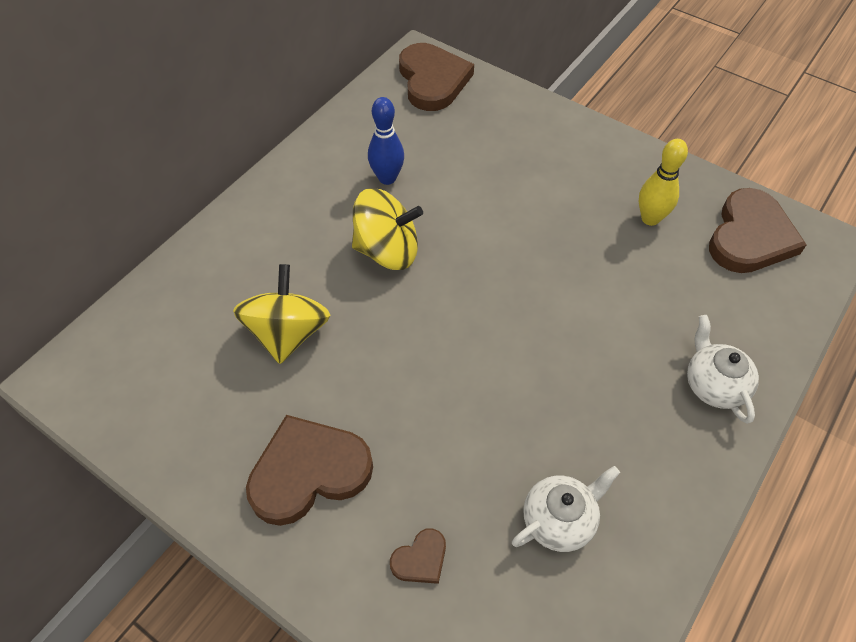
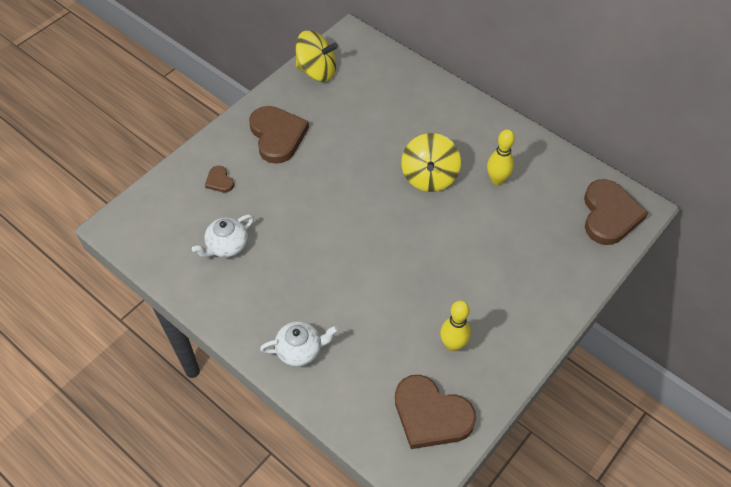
camera: 95 degrees right, 0 degrees up
(288, 333) = (368, 126): yellow spinning top -> yellow spinning top (317, 71)
(387, 178) = (497, 180): blue bowling pin -> yellow bowling pin
(432, 80) = (609, 215): brown heart -> brown heart turned 75 degrees counterclockwise
(559, 519) = (227, 246): white teapot -> white teapot turned 75 degrees clockwise

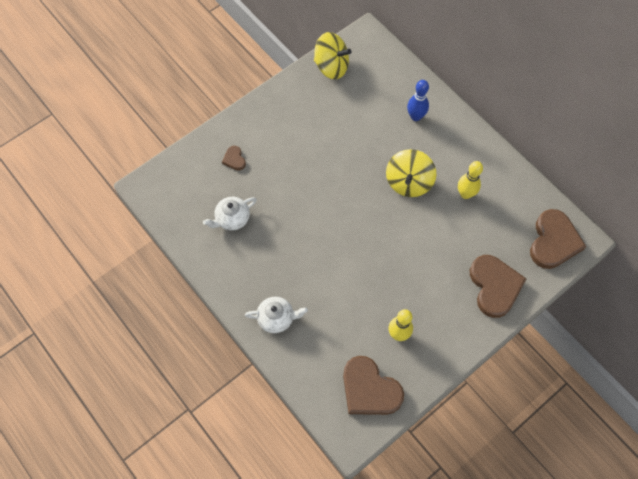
camera: 10 degrees right, 10 degrees up
(277, 136) = (288, 124): brown heart -> brown heart (494, 286)
(422, 108) = (415, 116): none -> blue bowling pin

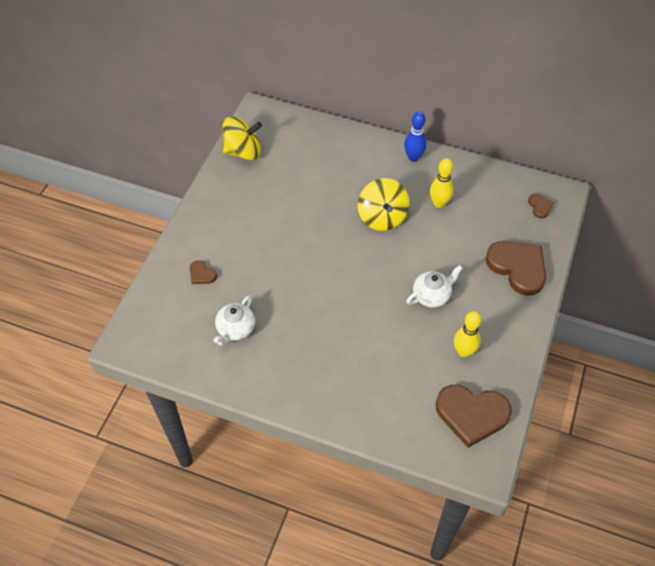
camera: 30 degrees left, 10 degrees down
(277, 318) = (341, 398): white teapot -> white teapot (432, 295)
(415, 116) = (350, 159): blue bowling pin -> blue bowling pin (413, 157)
(553, 241) = (540, 206): brown heart -> brown heart, size x0.46

